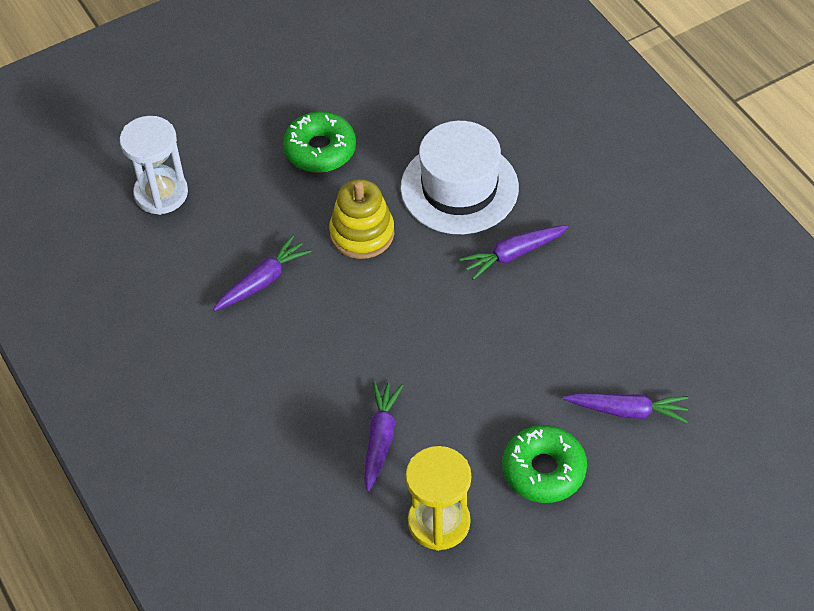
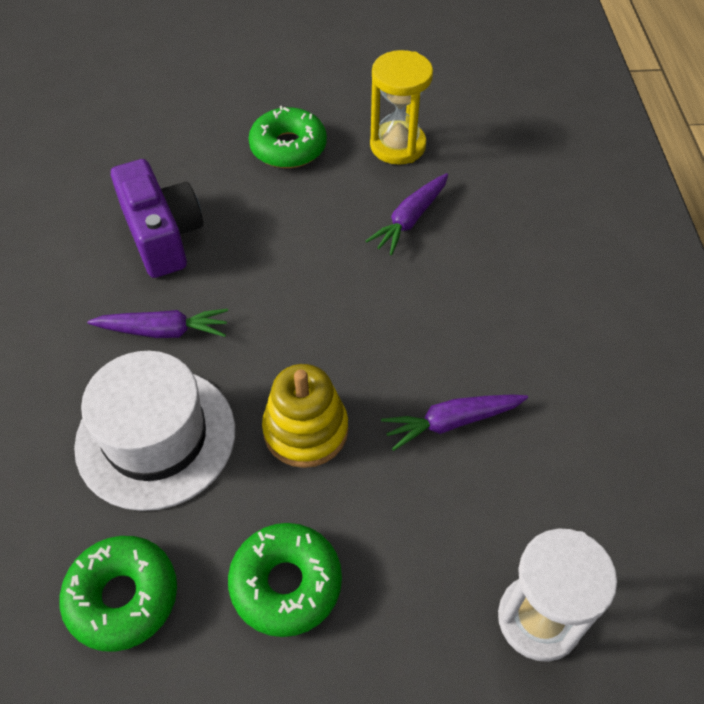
camera: 155 degrees left, 0 degrees up
(410, 106) = (123, 597): none -> green donut
(582, 328) = (162, 235): none -> purple camera
(627, 411) = (185, 160): purple carrot -> none

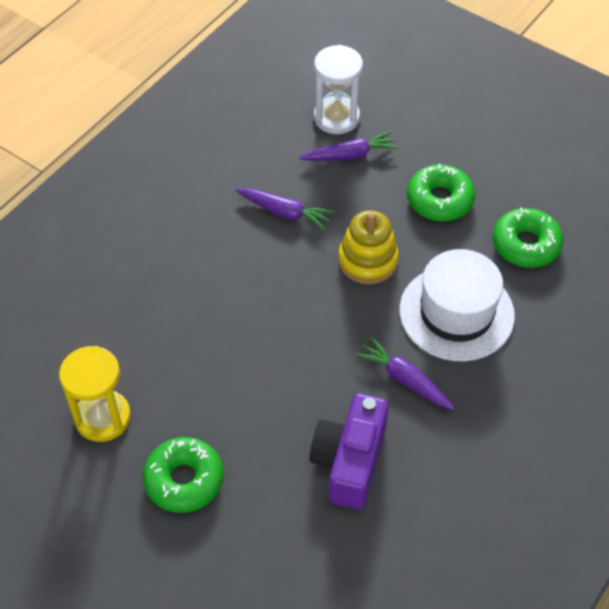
camera: 140 degrees left, 0 degrees up
(410, 220) = (167, 347): purple carrot -> purple carrot (350, 155)

